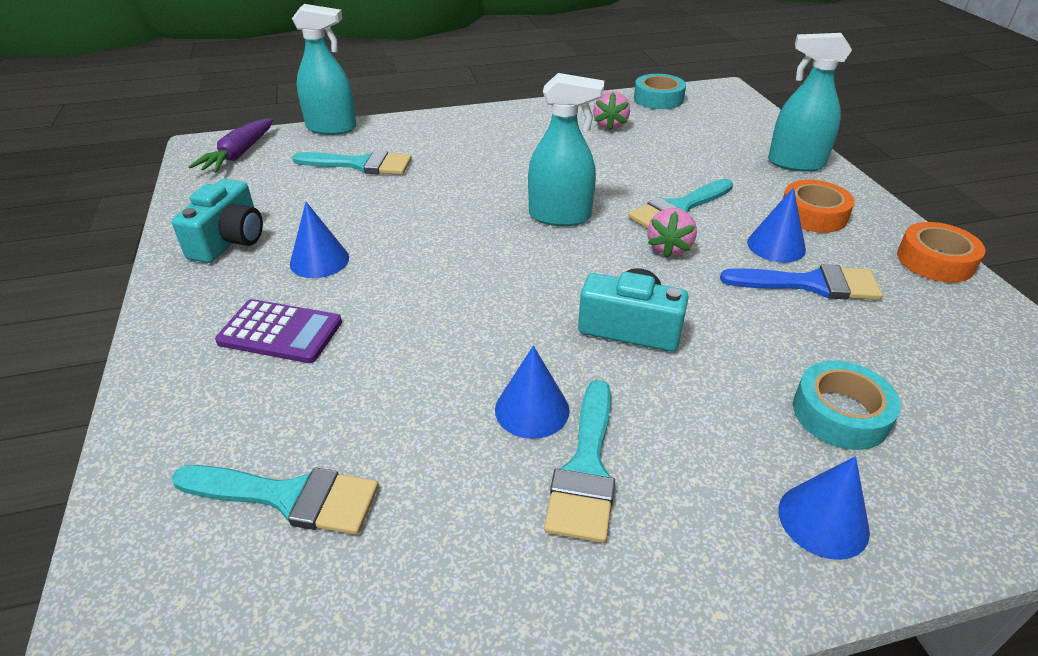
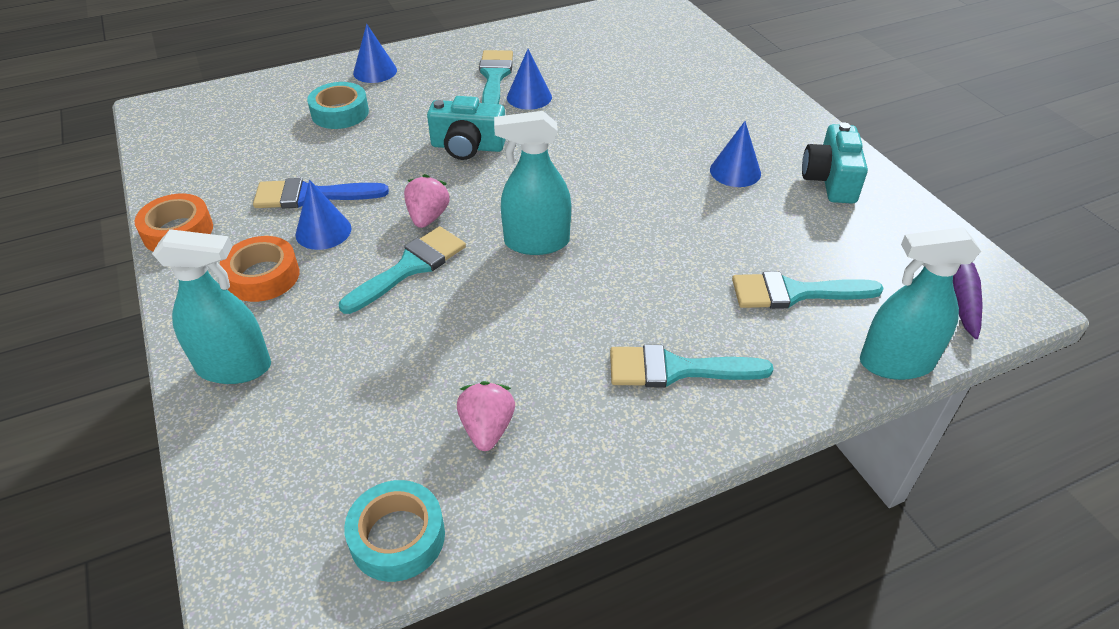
camera: 170 degrees right, 5 degrees up
(280, 332) = (715, 119): purple calculator -> none
(289, 497) = (641, 55): turquoise brush -> turquoise brush (676, 369)

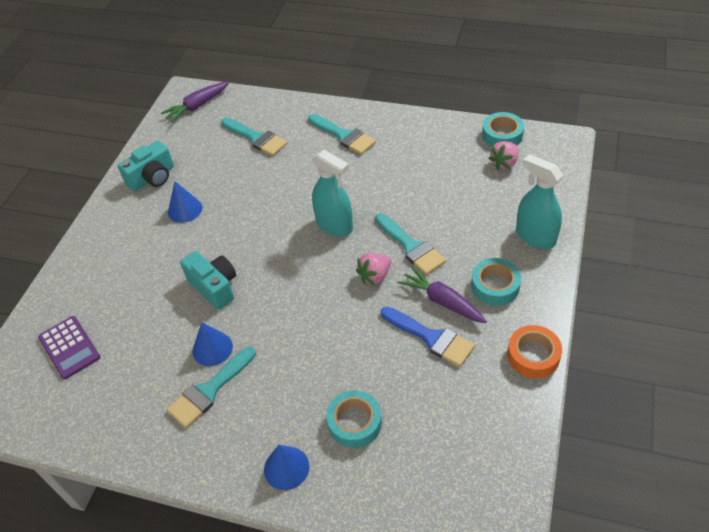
camera: 135 degrees left, 5 degrees up
(263, 276) = (495, 286): orange tape -> turquoise tape
(323, 231) = (442, 301): blue cone -> purple carrot
(410, 267) = (411, 247): turquoise brush -> turquoise brush turned 120 degrees counterclockwise
(467, 147) = (300, 322): turquoise camera -> turquoise camera (214, 287)
(487, 429) = (440, 153): pink strawberry -> pink strawberry (504, 163)
(652, 48) = (69, 347): none -> purple calculator
(895, 363) = (262, 97): turquoise spray bottle -> none

